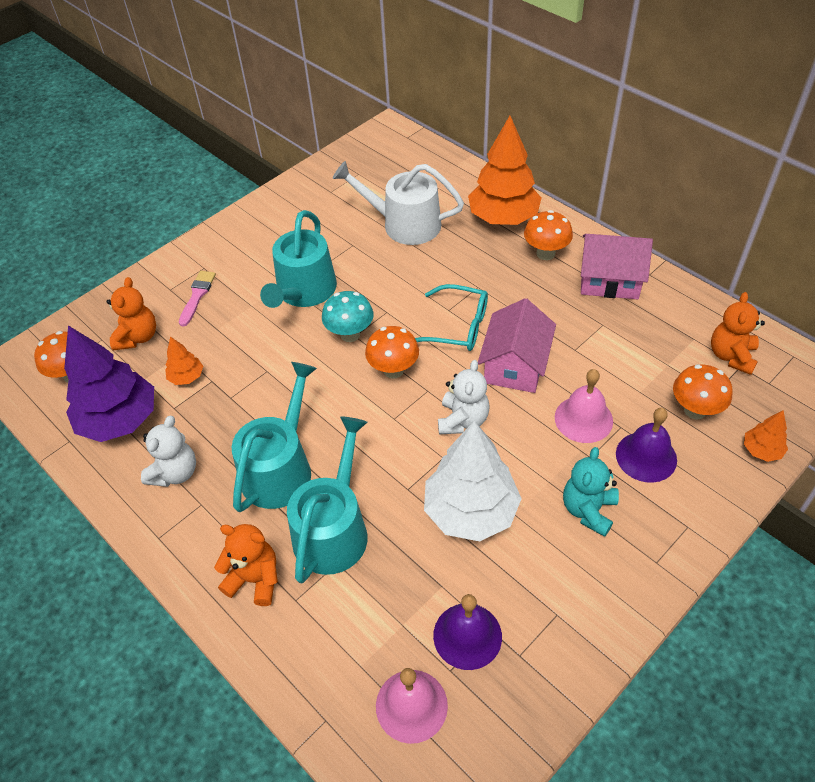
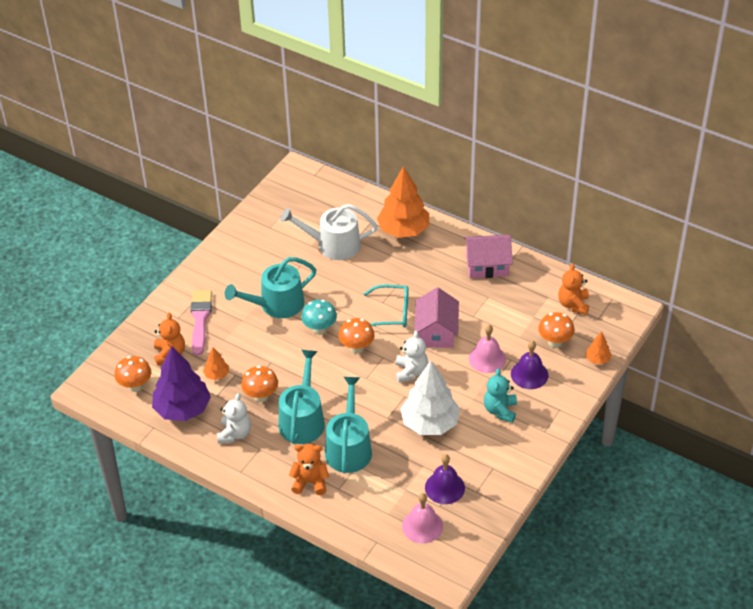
camera: 15 degrees left, 5 degrees down
(197, 296) = (200, 319): pink brush -> pink brush, size x1.57
(304, 291) = (277, 304): turquoise watering can -> turquoise watering can turned 60 degrees clockwise
(545, 253) = (439, 253): orange mushroom -> orange mushroom (261, 396)

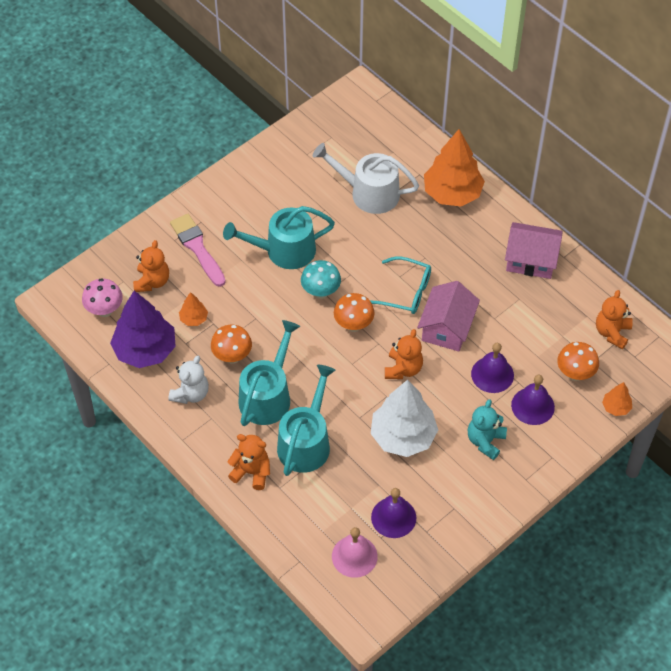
camera: 15 degrees right, 10 degrees up
(135, 386) = (105, 310): orange mushroom -> pink mushroom
(200, 319) = (197, 248): pink brush -> pink brush turned 45 degrees counterclockwise
(411, 372) = (403, 369): white teddy bear -> orange teddy bear
(487, 358) = (492, 374): pink bell -> purple bell

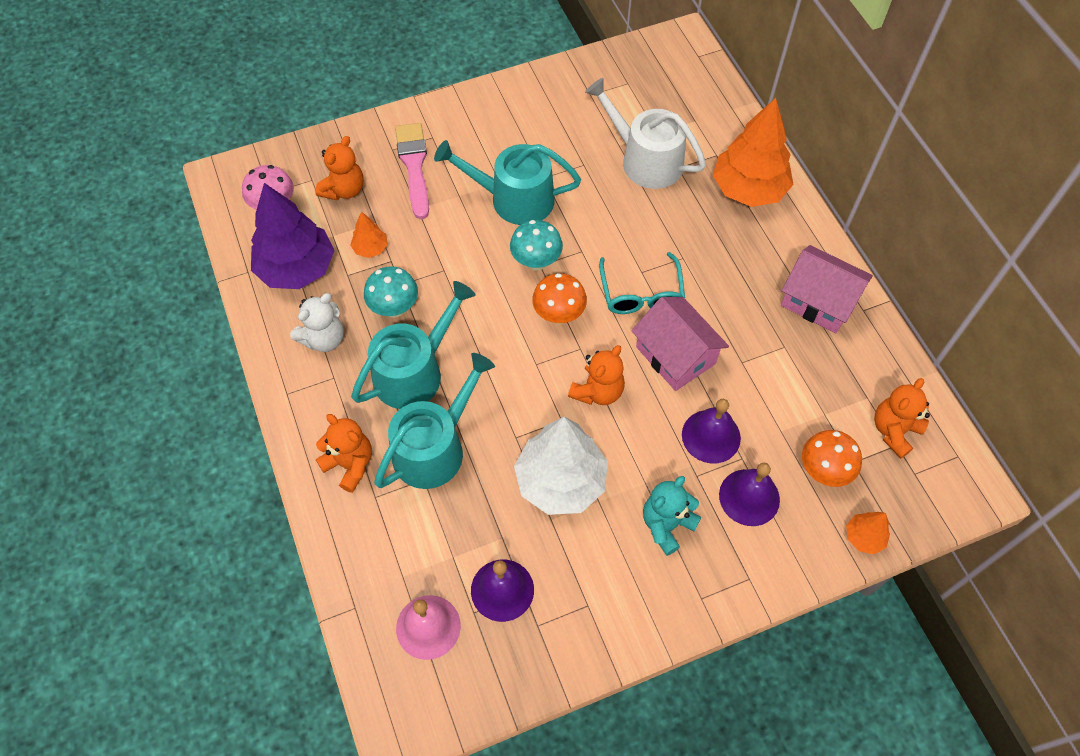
camera: 20 degrees right, 5 degrees up
(232, 356) = (394, 308): orange mushroom -> turquoise mushroom
(405, 292) = (641, 293): turquoise glasses -> turquoise glasses turned 45 degrees clockwise
(447, 327) = (675, 355): pink house -> pink house turned 75 degrees counterclockwise

